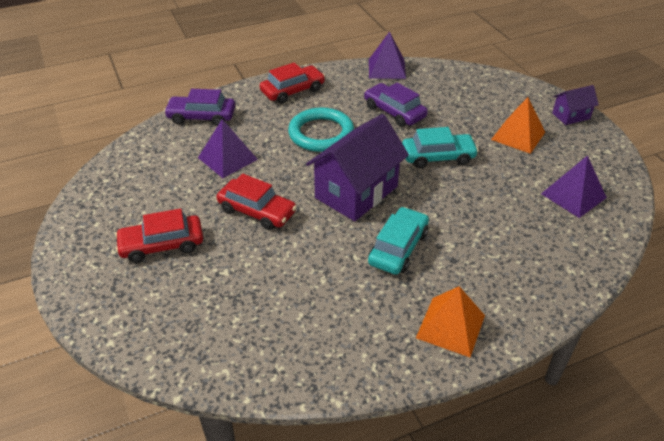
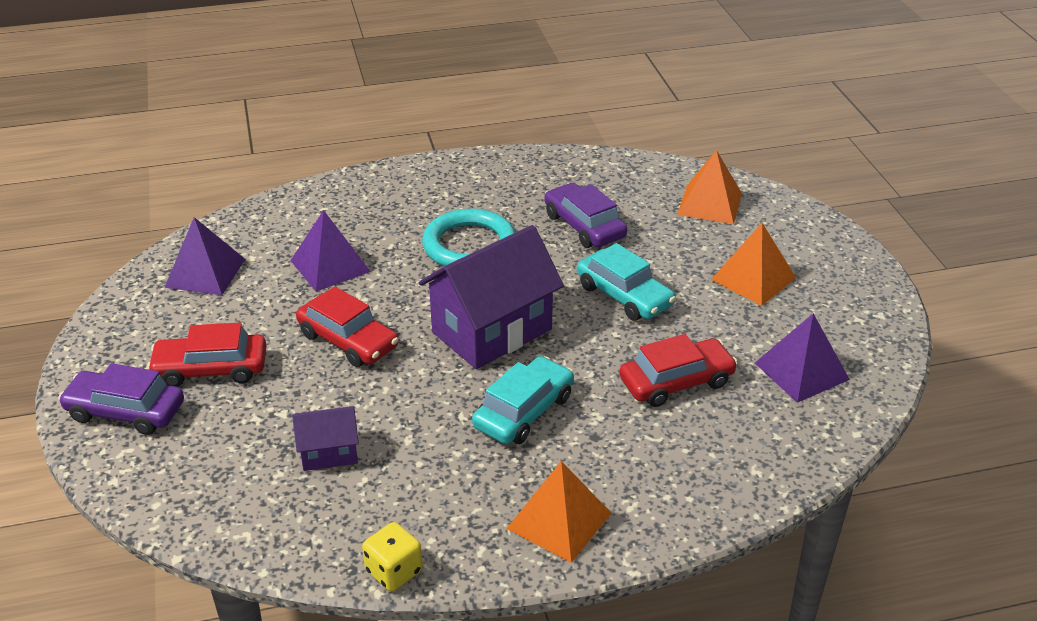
camera: 10 degrees right, 5 degrees down
(201, 117) = (312, 205): purple car -> purple car (125, 411)
(292, 91) = (449, 182): red car -> red car (676, 382)
(345, 384) = (394, 571): none -> yellow dice
(387, 69) = (595, 163): purple pyramid -> purple pyramid (205, 273)
(438, 157) = (624, 295): turquoise car -> turquoise car turned 45 degrees clockwise
(471, 89) = (710, 204): none -> orange pyramid
(571, 116) = (844, 258): purple house -> purple house (329, 453)

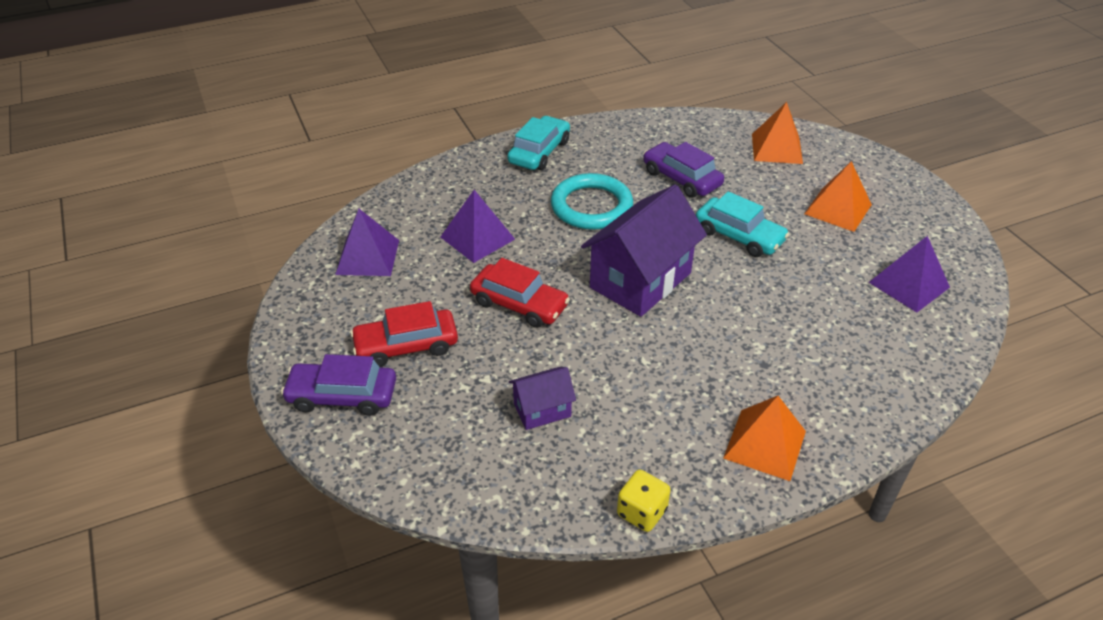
camera: 10 degrees left, 5 degrees up
(524, 411) = (696, 349): turquoise car -> turquoise car (539, 152)
(676, 382) = (812, 307): red car -> none

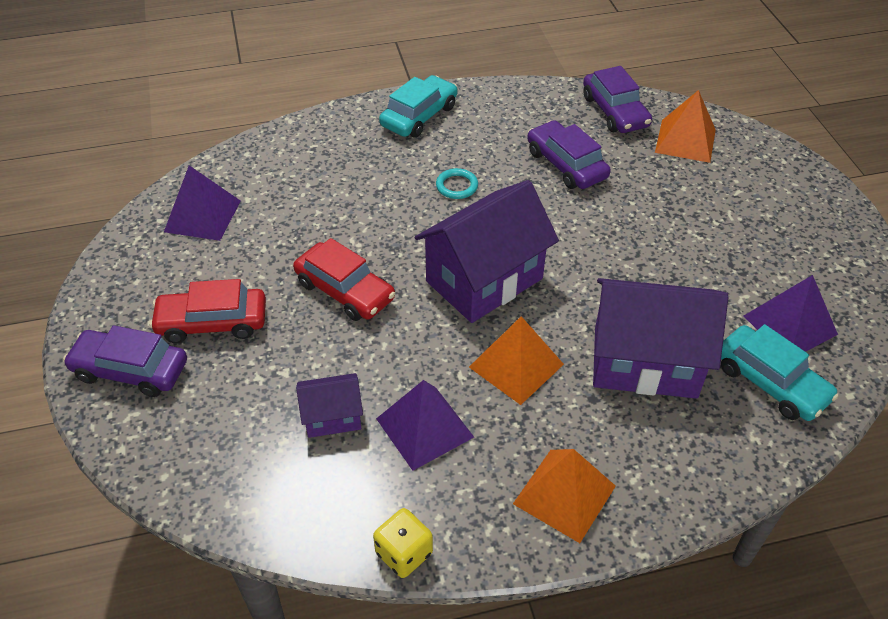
camera: 10 degrees right, 5 degrees up
(477, 238) = (323, 208): purple pyramid -> purple pyramid (424, 427)
(591, 206) = (457, 186): turquoise ring -> turquoise ring, size x0.47
(709, 131) = (615, 111): none -> purple car
(739, 236) = (610, 241): turquoise car -> turquoise car (770, 382)
(798, 329) = (645, 362): none -> purple house
(838, 209) = (734, 222): orange pyramid -> orange pyramid (516, 365)

